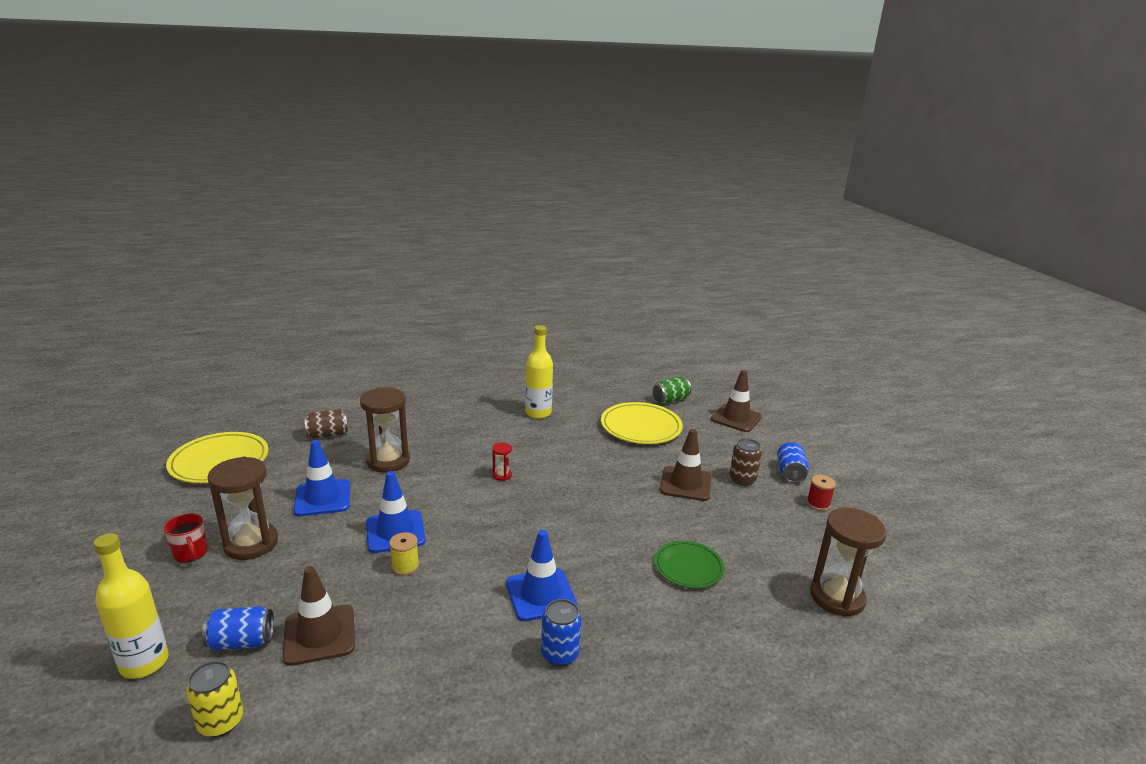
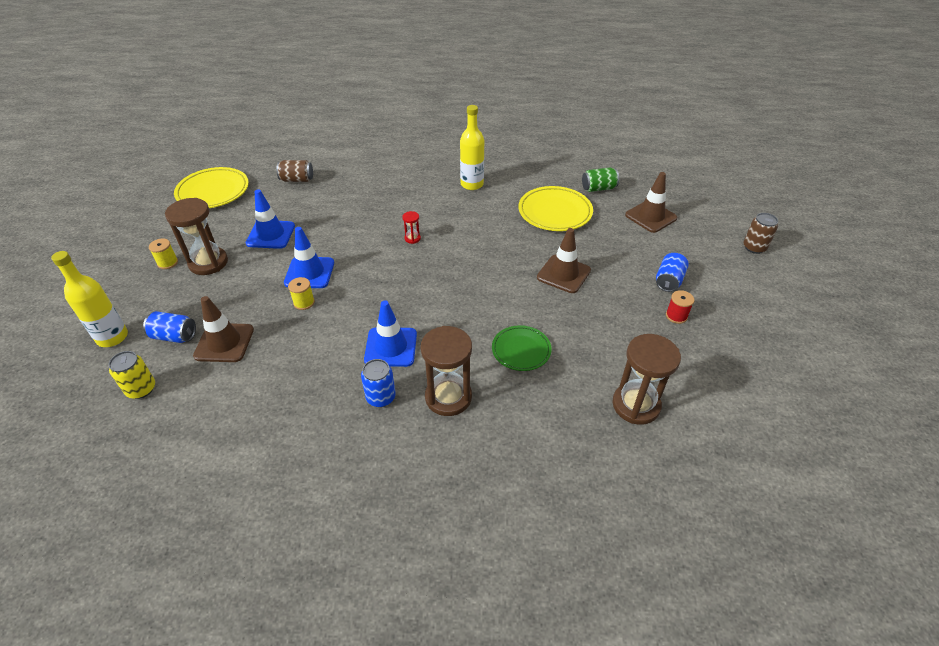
camera: 20 degrees right, 20 degrees up
(191, 553) = (168, 263): red mug -> yellow spool
(388, 461) = (331, 210): brown hourglass -> brown hourglass (448, 397)
(742, 479) = (618, 279): brown can -> brown can (754, 247)

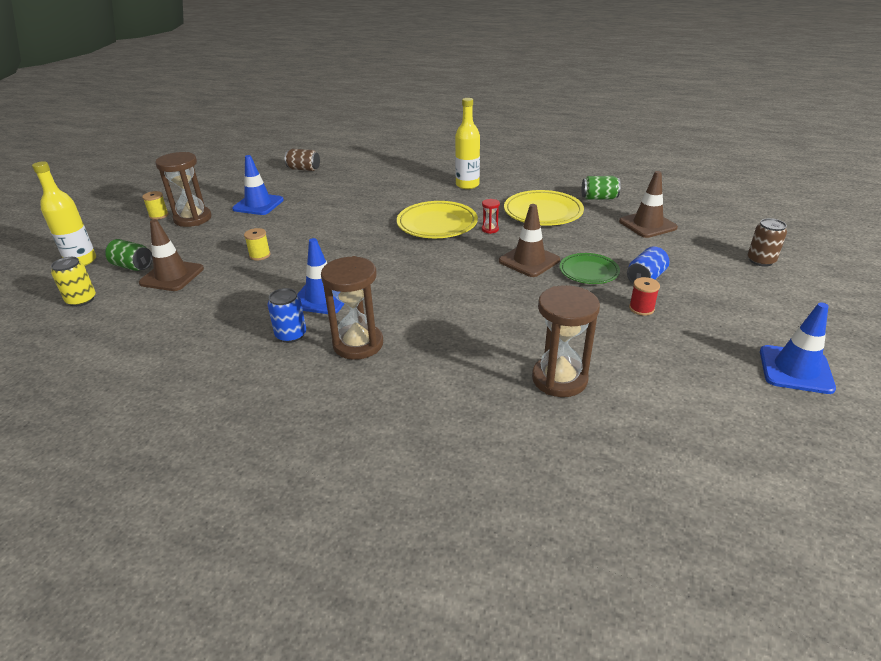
camera: 15 degrees right, 10 degrees down
(174, 336) = (132, 266): blue can -> green can
(213, 191) = (226, 171): yellow plate -> yellow plate (437, 224)
(309, 273) = (277, 234): blue traffic cone -> blue traffic cone (795, 369)
(412, 238) = (388, 219): red hourglass -> red hourglass (490, 229)
(521, 350) = (453, 316): green plate -> green plate (588, 271)

